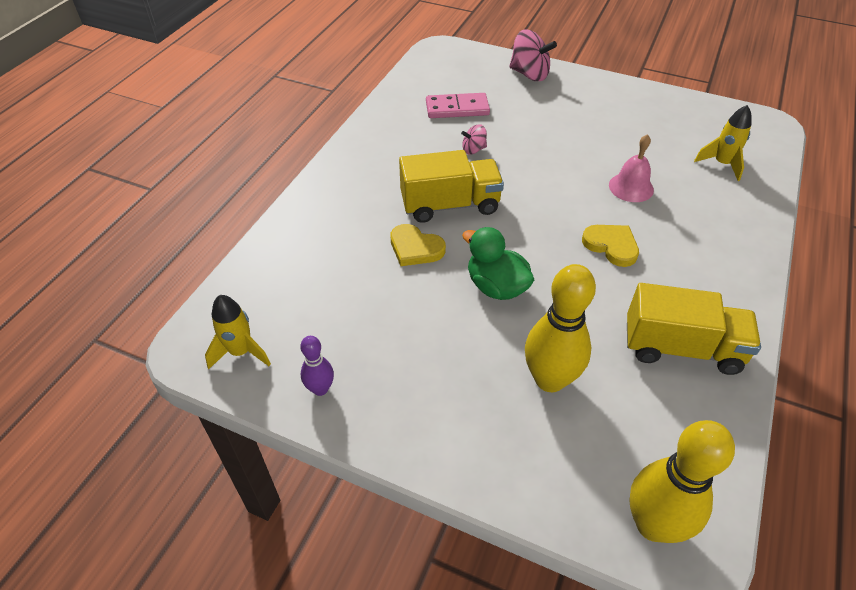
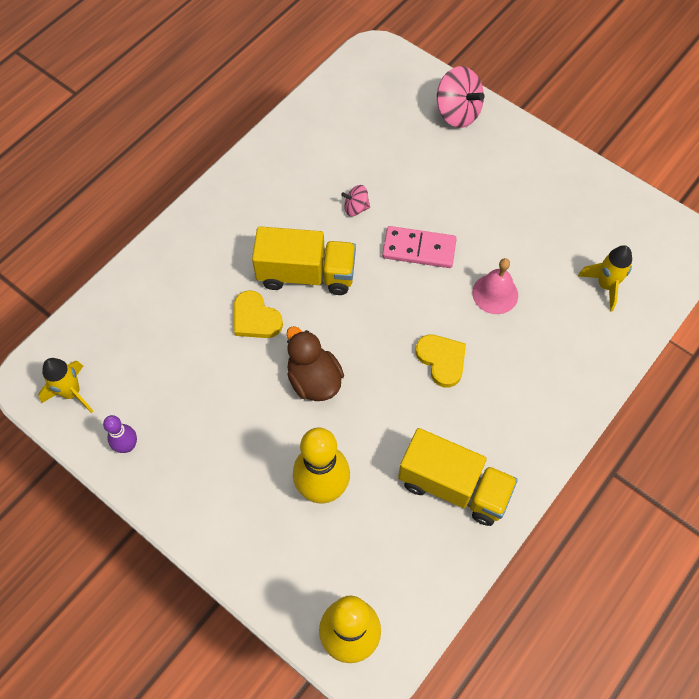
camera: 15 degrees right, 15 degrees up
(457, 109) = (360, 147): pink domino -> pink domino (419, 249)
(496, 286) = (314, 380): green duck -> brown duck

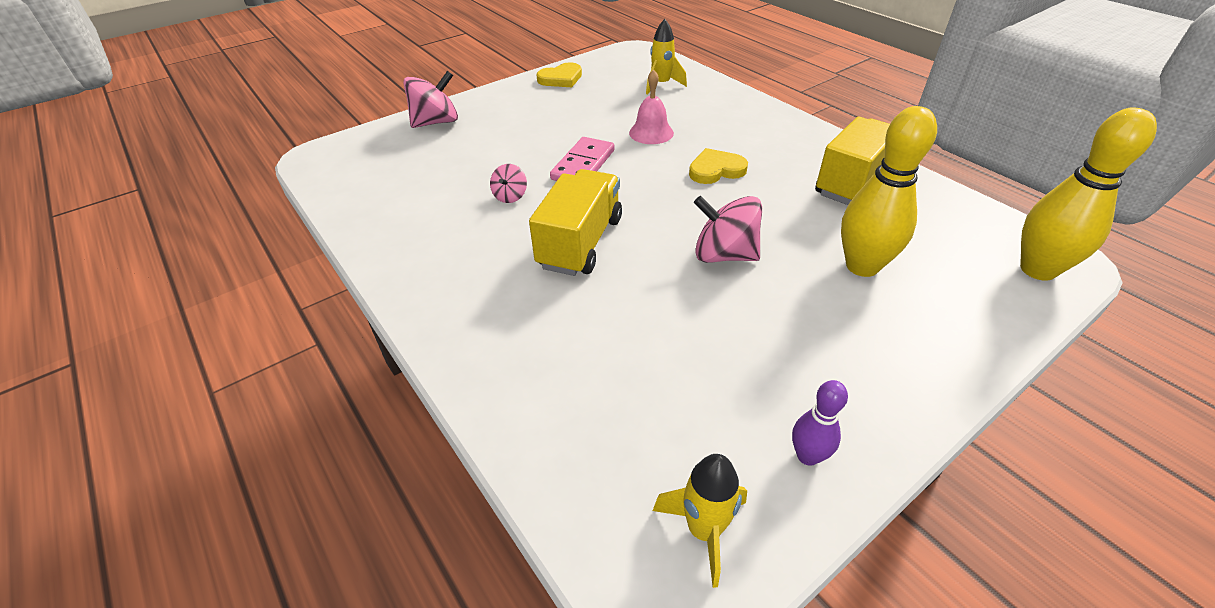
camera: 75 degrees left, 20 degrees down
(255, 318) = (627, 292): yellow heart -> yellow heart (561, 79)
(314, 380) = (724, 255): brown duck -> pink spinning top

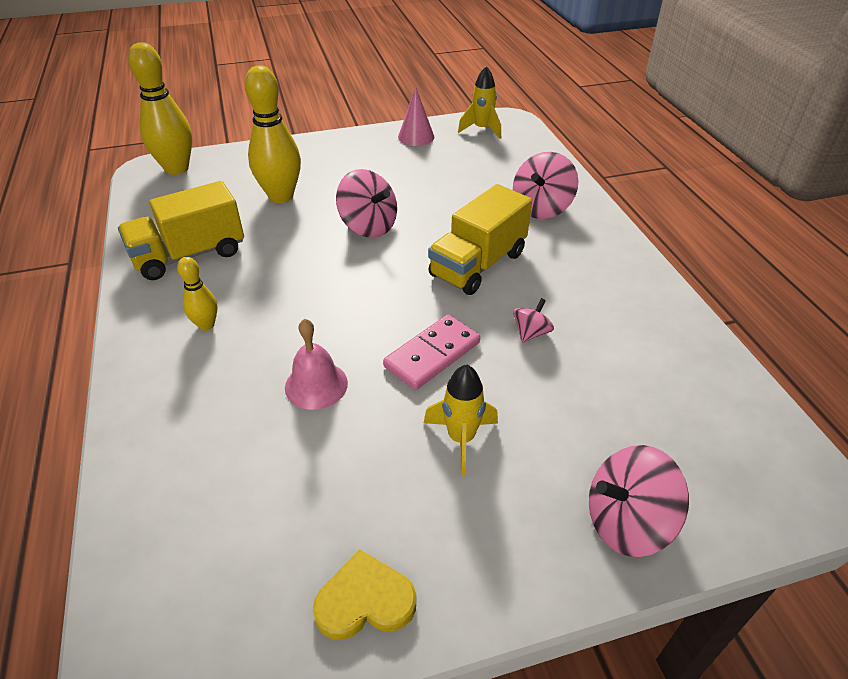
camera: 160 degrees left, 0 degrees up
(531, 341) = (541, 208): none -> pink spinning top
(661, 85) = (208, 501): yellow rocket -> yellow rocket (461, 438)
(716, 170) = (295, 305): yellow heart -> none
(765, 143) = (206, 325): none -> yellow bowling pin
(807, 456) = (416, 137): purple bowling pin -> pink cone

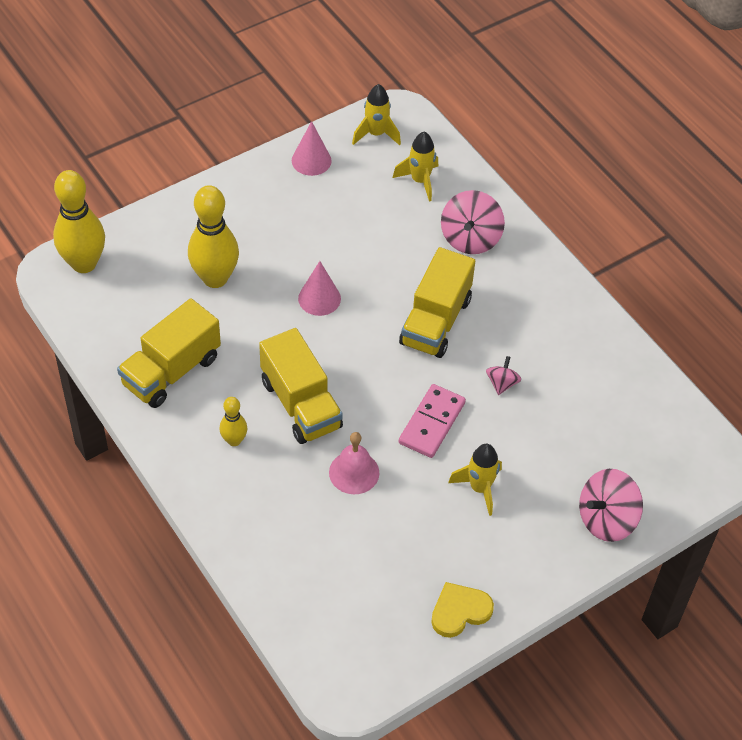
camera: 20 degrees left, 10 degrees up
(297, 307) = (300, 404): none -> yellow truck
(368, 226) = (319, 298): pink spinning top -> pink cone
(508, 163) = (420, 181): none -> yellow rocket

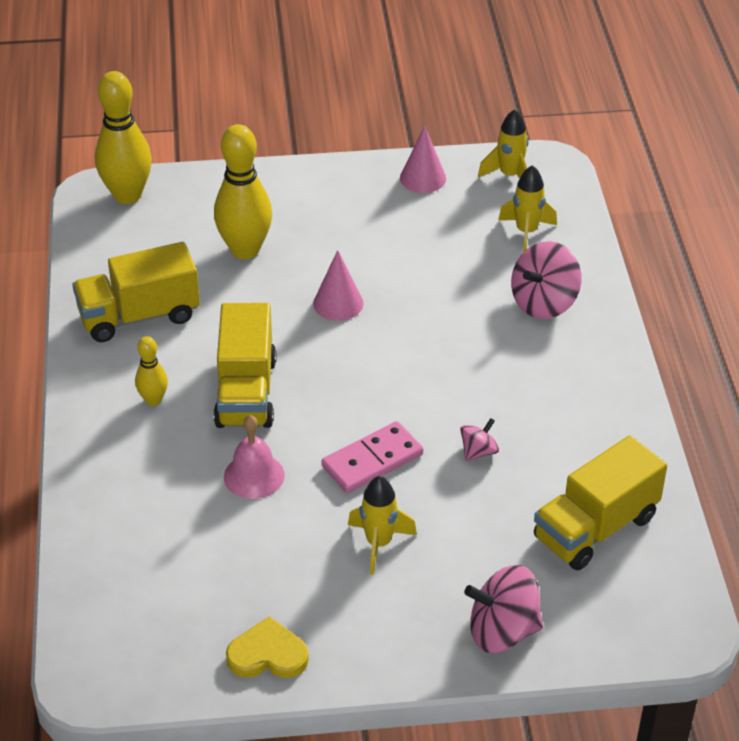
camera: 30 degrees right, 10 degrees down
(435, 321) = (447, 367): yellow truck -> yellow truck (595, 528)

